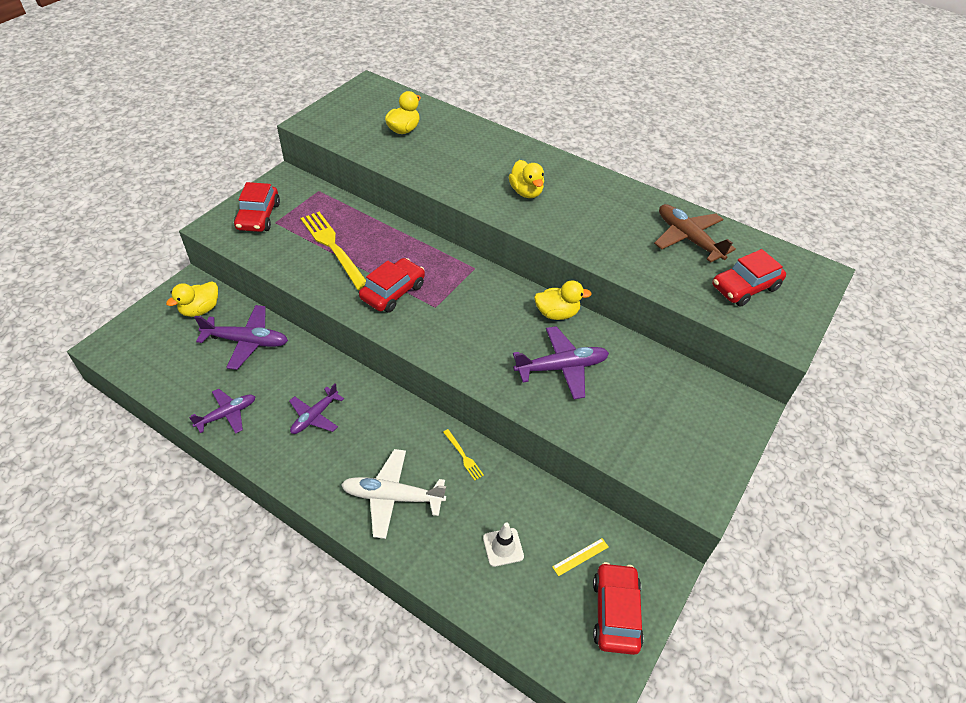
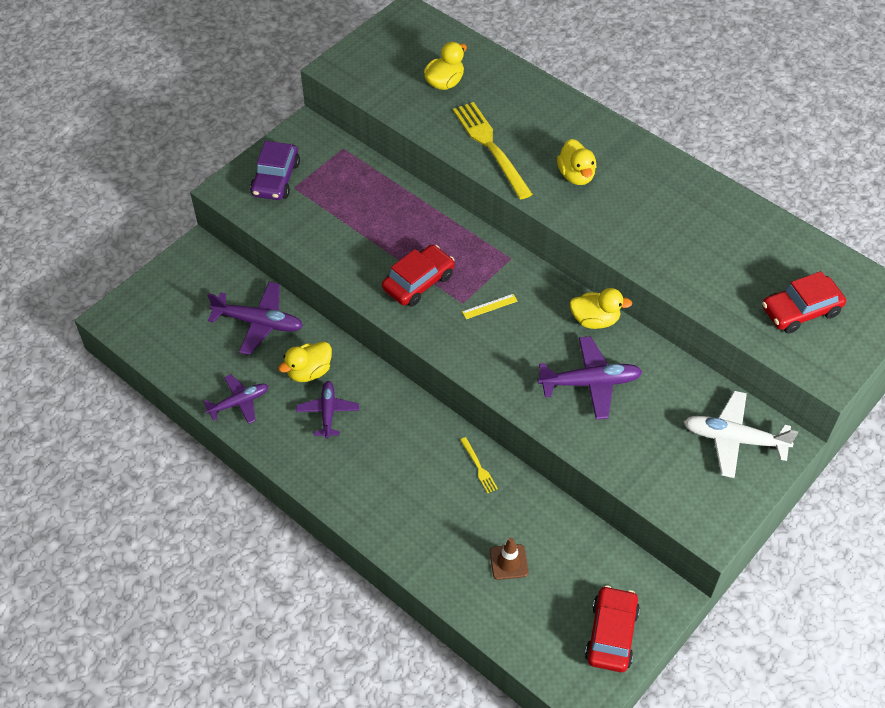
camera: 10 degrees right, 5 degrees up
(200, 309) = (209, 282): yellow duck -> yellow duck (309, 372)
(258, 216) = (276, 179): red car -> purple car
(314, 416) = (328, 412): purple plane -> purple plane turned 135 degrees clockwise
(333, 247) = (356, 223): yellow fork -> yellow fork (490, 147)
(392, 497) = (402, 502): white plane -> white plane (733, 439)
(503, 547) = (508, 562): white traffic cone -> brown traffic cone
(580, 557) = (585, 579): yellow ruler -> yellow ruler (489, 306)
(688, 238) = (750, 246): brown plane -> none

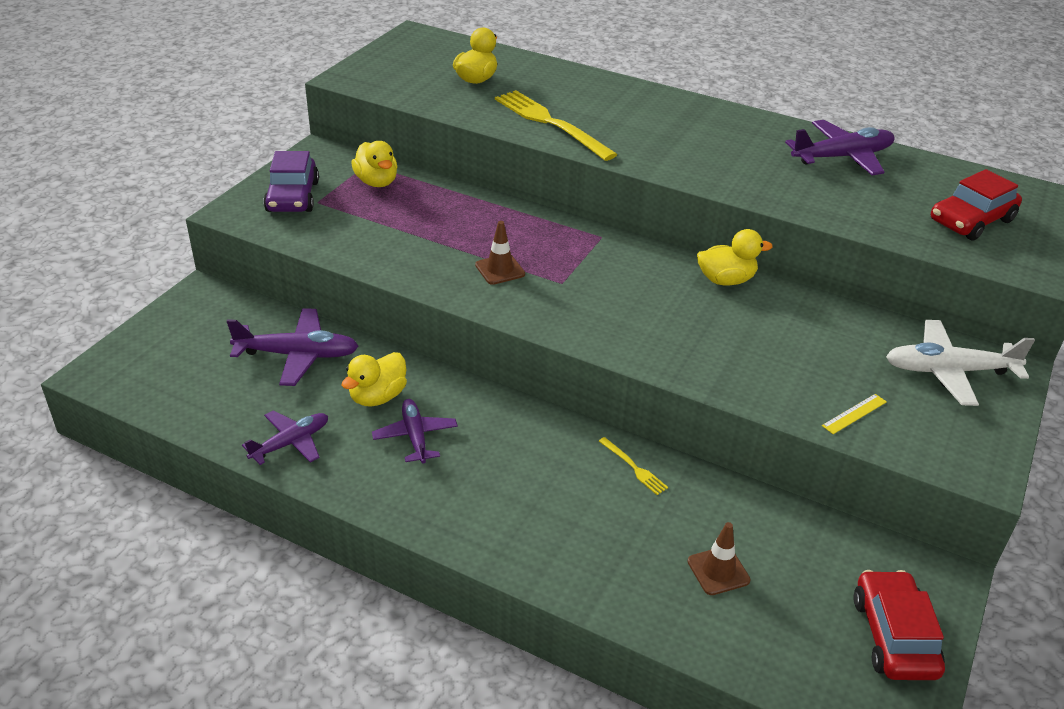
camera: 15 degrees left, 15 degrees down
(418, 282) = (500, 270): red car -> brown traffic cone
(489, 306) = (596, 282): yellow ruler -> yellow ruler (854, 414)
(576, 175) = (658, 137): yellow duck -> yellow duck (376, 182)
(590, 383) = (751, 339): purple plane -> purple plane (842, 157)

